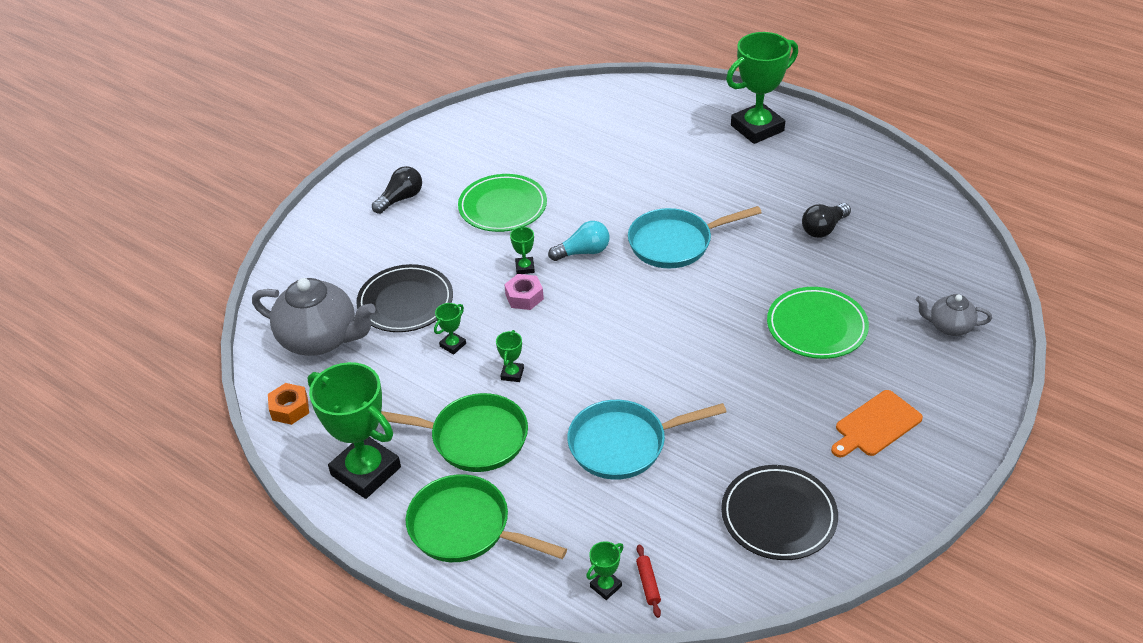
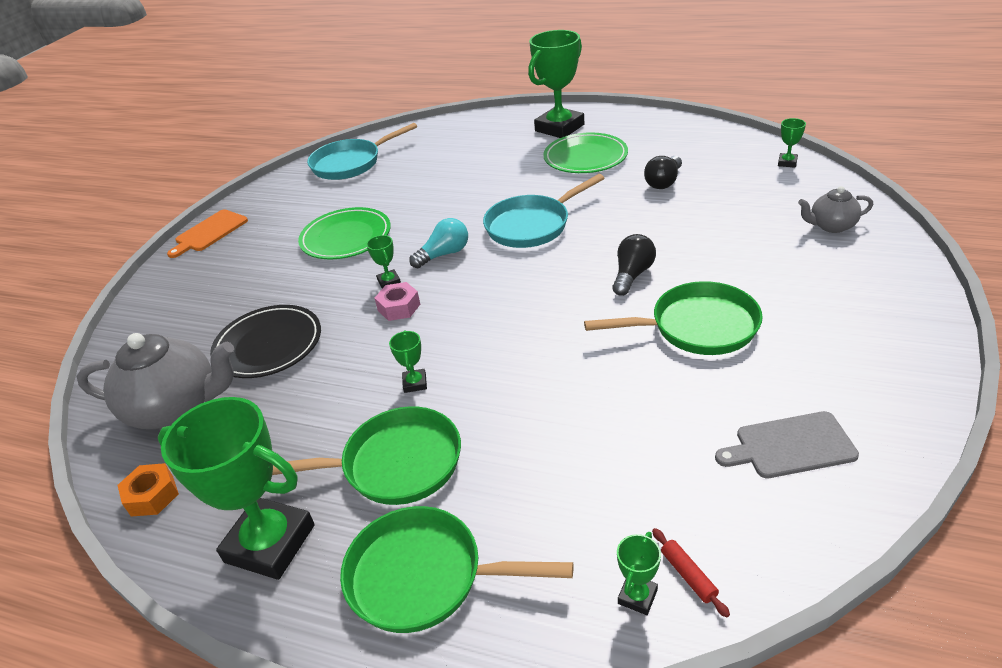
camera: 15 degrees left, 5 degrees down
(400, 199) = (236, 256): black light bulb -> black light bulb (632, 275)
(453, 345) = (336, 372): green trophy -> green trophy (787, 163)
(623, 444) = (574, 420): turquoise pan -> turquoise pan (350, 163)
(766, 392) = (697, 327): none -> green pan
(778, 516) = (790, 446): black plate -> grey cutting board
(816, 327) = (709, 257): green plate -> green plate (585, 157)
(875, 425) = (826, 326): orange cutting board -> orange cutting board (209, 232)

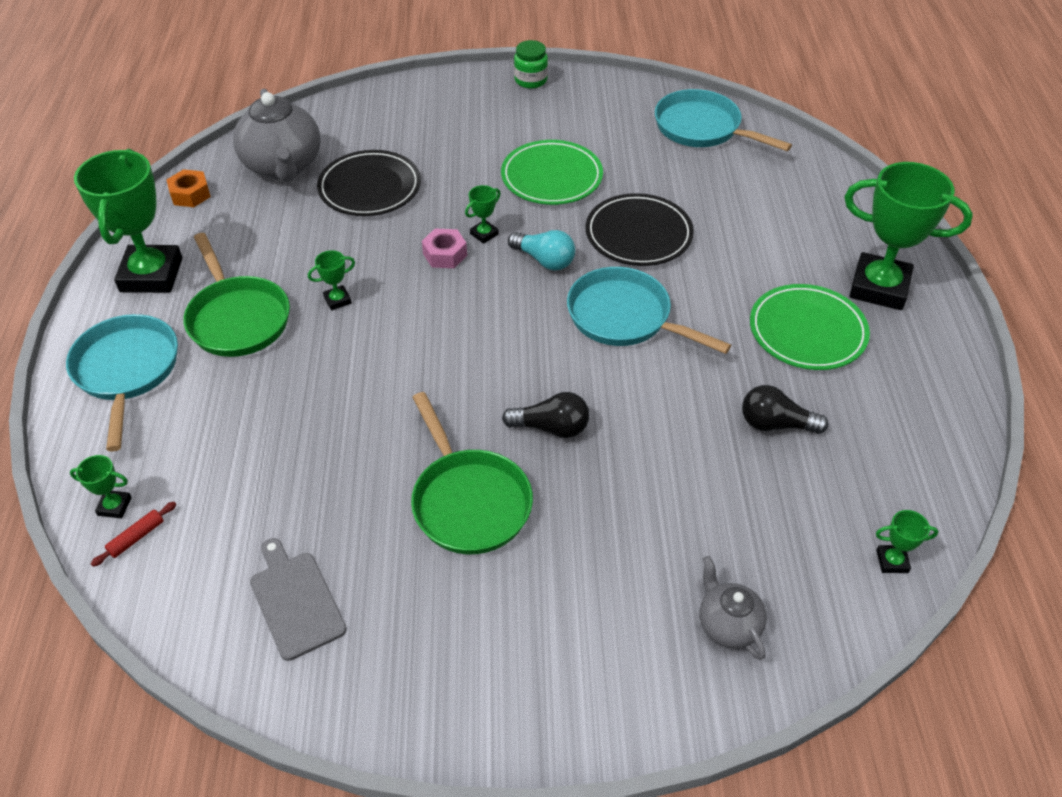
camera: 65 degrees right, 10 degrees up
(209, 232) = (530, 80): orange cutting board -> green jar
(424, 576) = (127, 371): green pan -> turquoise pan
(446, 207) = (638, 234): none -> black plate

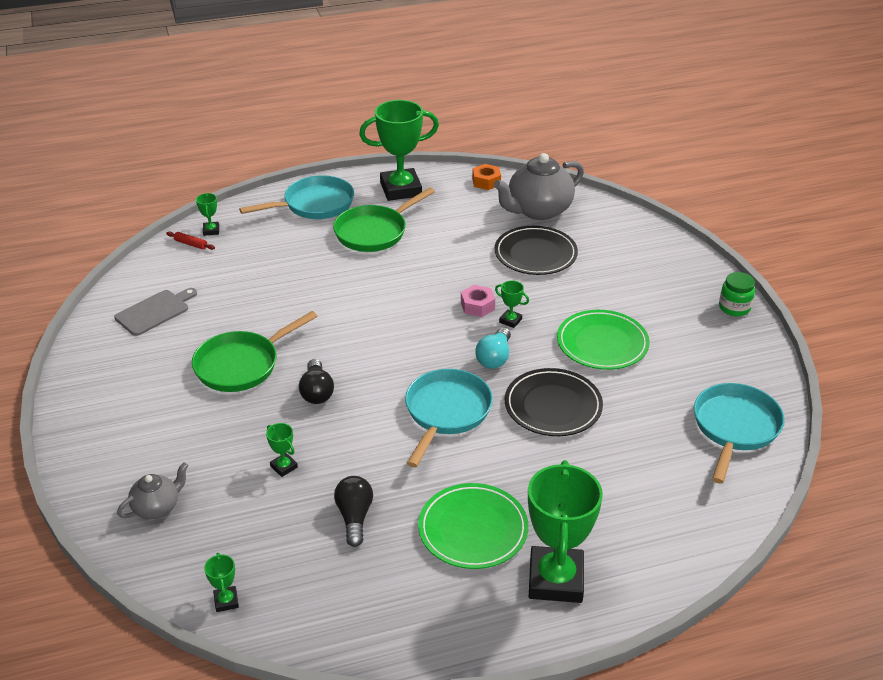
camera: 75 degrees right, 10 degrees down
(337, 300) = (408, 268): green trophy -> green trophy (284, 467)

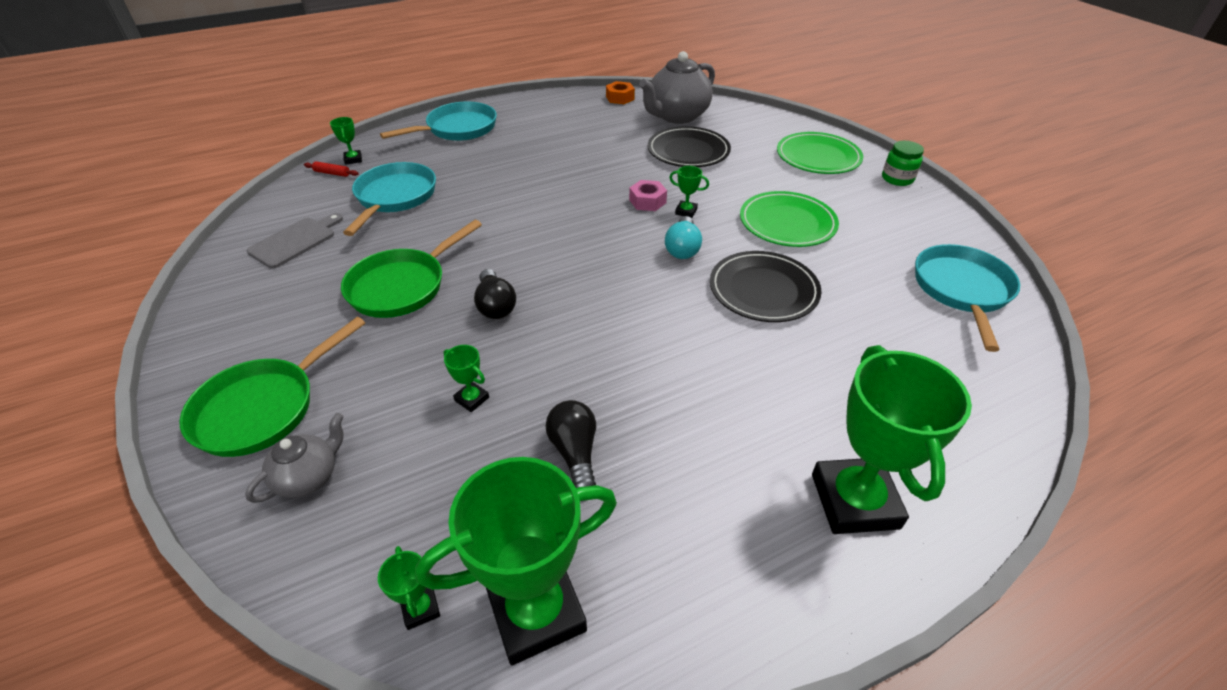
camera: 10 degrees left, 5 degrees up
(374, 232) = (523, 146): green pan -> green pan (263, 408)
(401, 189) = (540, 110): green trophy -> green trophy (536, 611)
(446, 412) = (649, 311): turquoise pan -> turquoise pan (394, 197)
(473, 529) = (727, 448): green plate -> green plate (818, 157)

